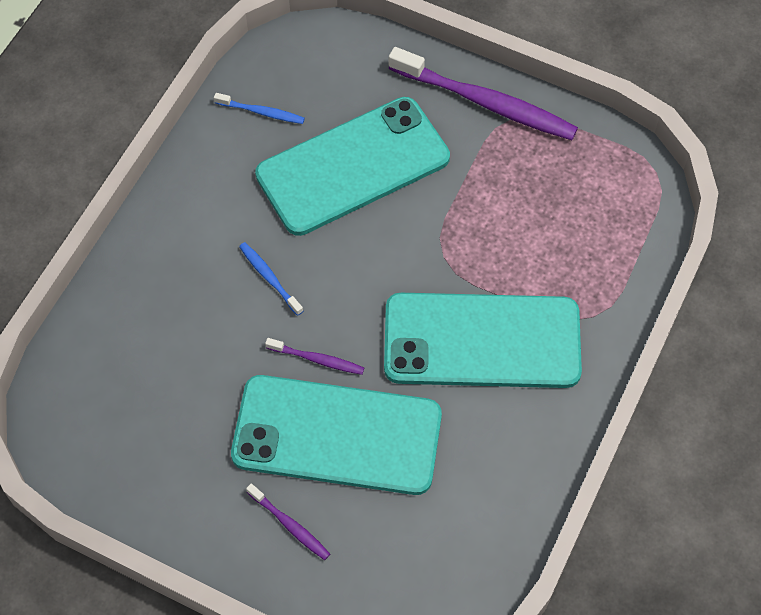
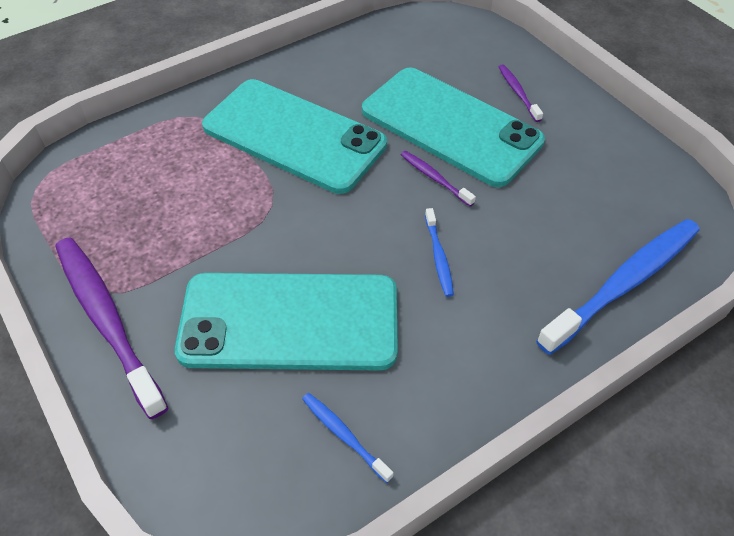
camera: 150 degrees left, 10 degrees down
(103, 329) = (623, 284): none -> blue toothbrush

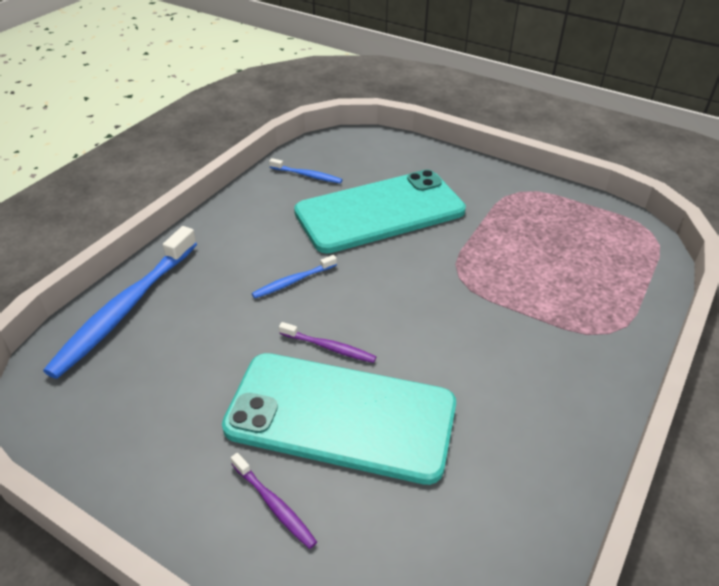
camera: 155 degrees right, 10 degrees down
(107, 321) = (495, 181): purple toothbrush -> none
(294, 135) = (497, 345): turquoise phone -> none
(438, 256) = (293, 281): blue toothbrush -> blue toothbrush turned 90 degrees counterclockwise

